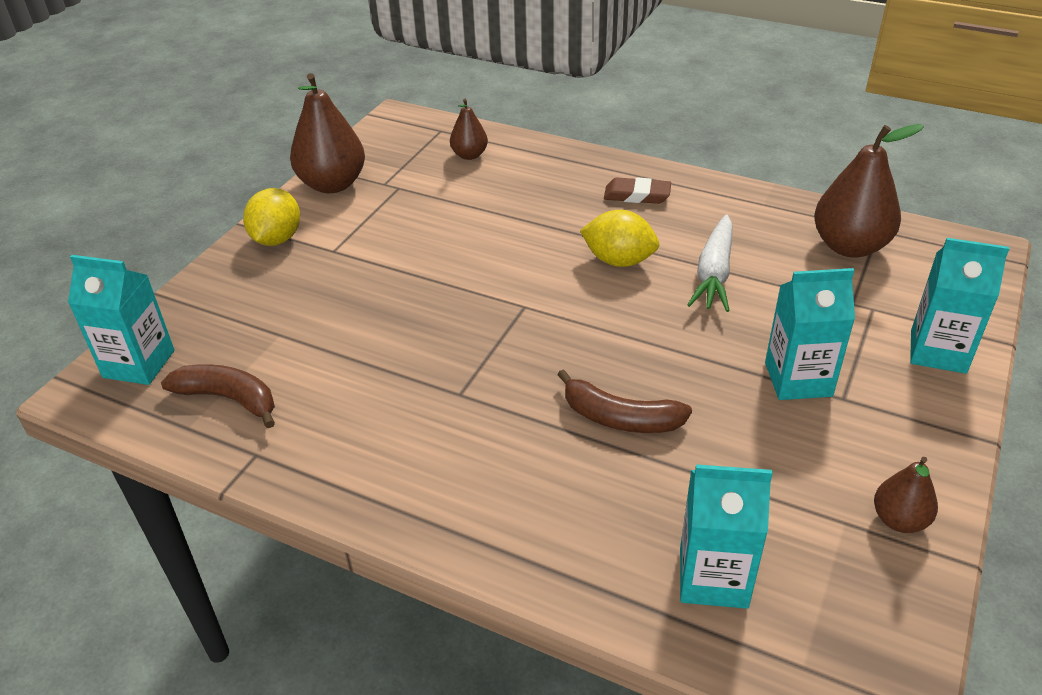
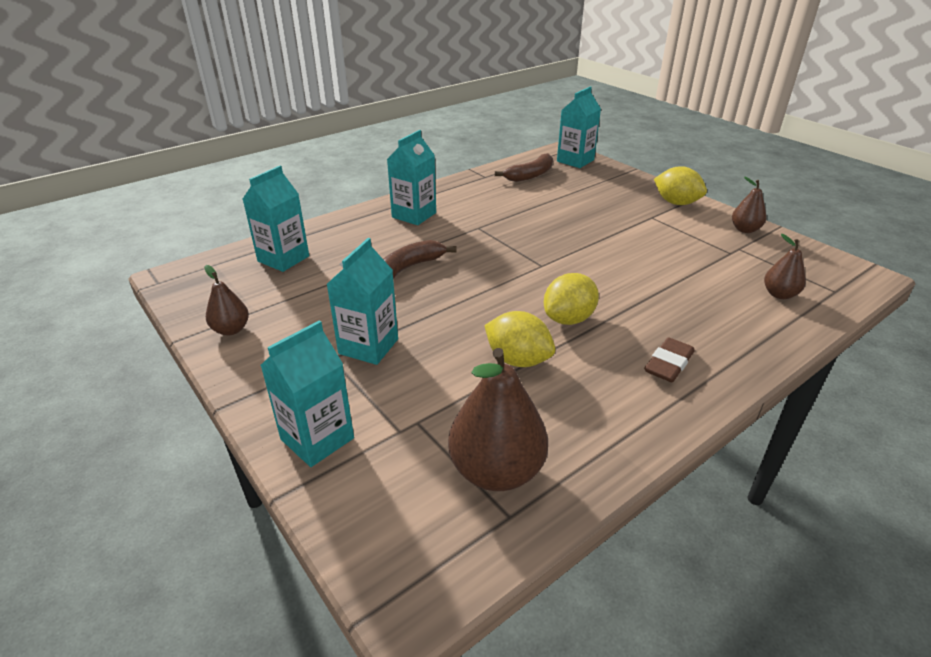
camera: 115 degrees right, 5 degrees down
(332, 184) = (745, 229): brown pear -> brown pear, size x0.54
(463, 484) = (414, 215): none -> turquoise carton
(714, 273) = (518, 360): white carrot -> yellow lemon

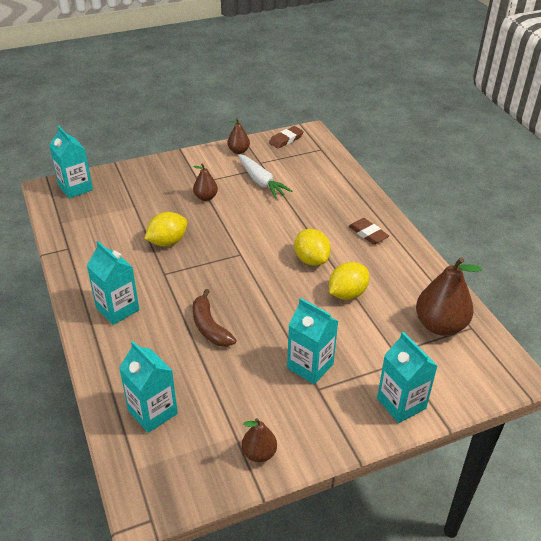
camera: 75 degrees left, 5 degrees up
(530, 175) = (86, 221): brown banana -> none
(676, 203) = (185, 164): yellow lemon -> yellow lemon (167, 242)
(697, 255) = (261, 182): none -> white carrot
(779, 294) = (317, 169): brown pear -> brown pear (205, 197)
(818, 258) = (286, 139): none -> brown eraser

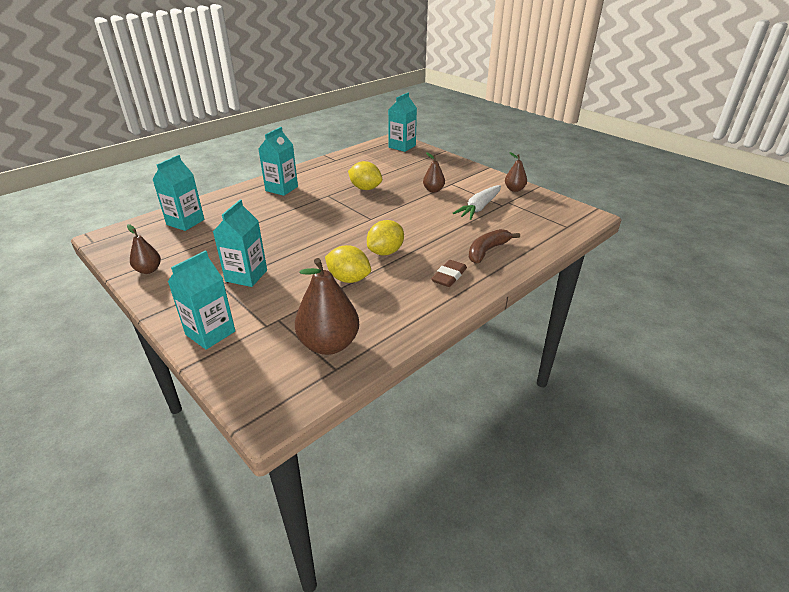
camera: 70 degrees right, 5 degrees down
(209, 327) = (277, 224): brown banana -> brown banana (487, 251)
(286, 139) = (560, 206): brown eraser -> none

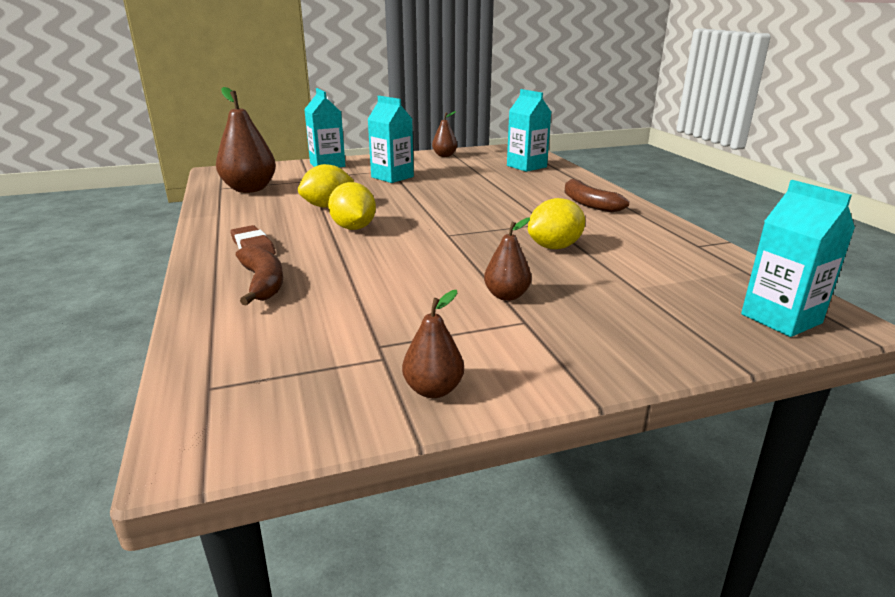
camera: 115 degrees right, 10 degrees down
(281, 189) = (588, 204): turquoise carton -> brown banana
(479, 208) = (394, 318): white carrot -> none

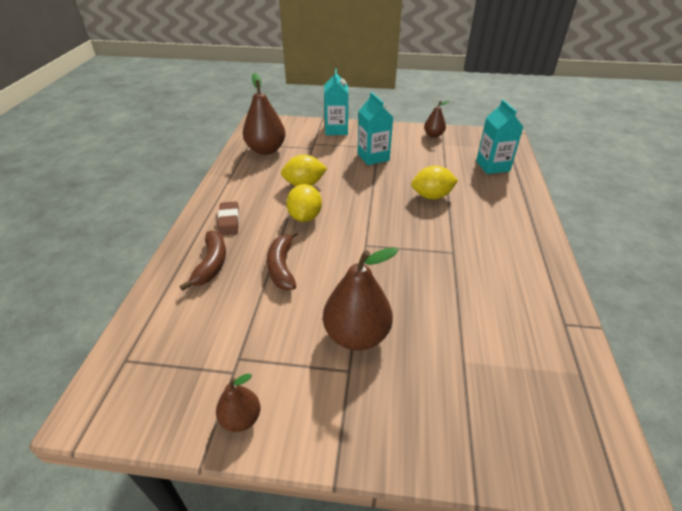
camera: 25 degrees right, 15 degrees up
(506, 296) = (356, 335): brown pear -> brown pear, size x1.85
(554, 247) = (436, 286): yellow lemon -> yellow lemon (431, 196)
(588, 204) = (508, 235): brown banana -> brown banana (282, 267)
(781, 319) = (560, 450): turquoise carton -> none

